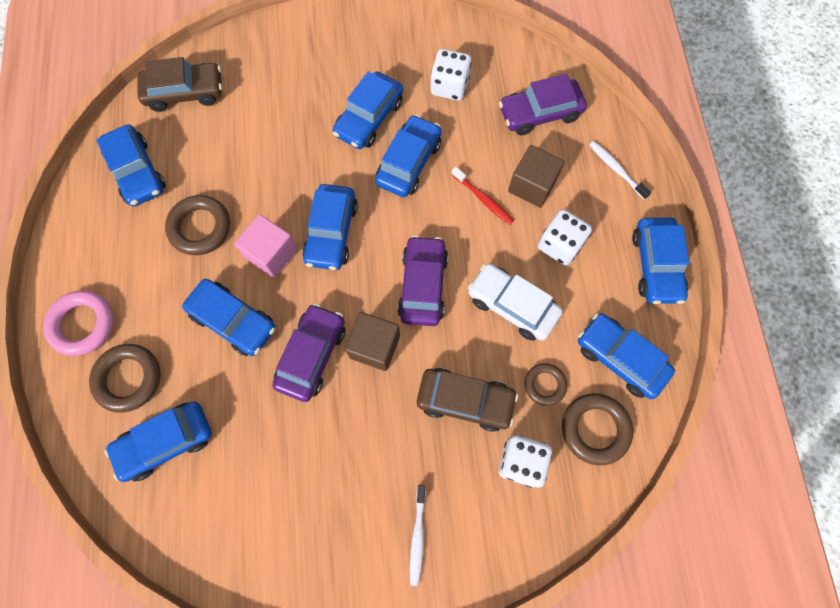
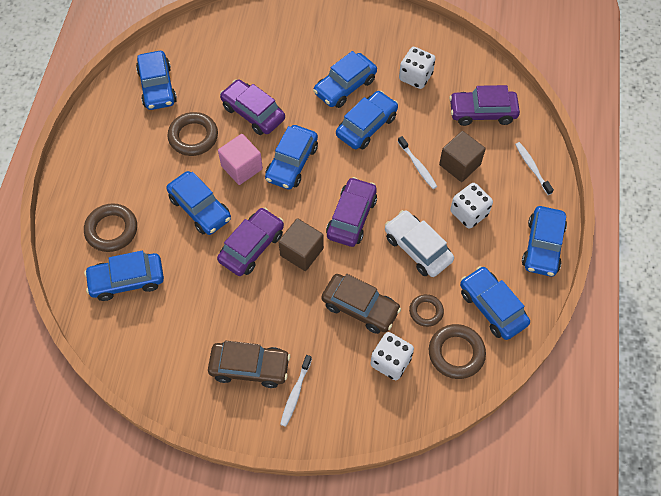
camera: 15 degrees right, 10 degrees down
(82, 324) = (88, 184): pink ring -> none
(185, 92) = (208, 37): brown car -> brown car (250, 367)
(266, 178) = (253, 113): none -> purple car
(483, 199) = (417, 166): red toothbrush -> white toothbrush

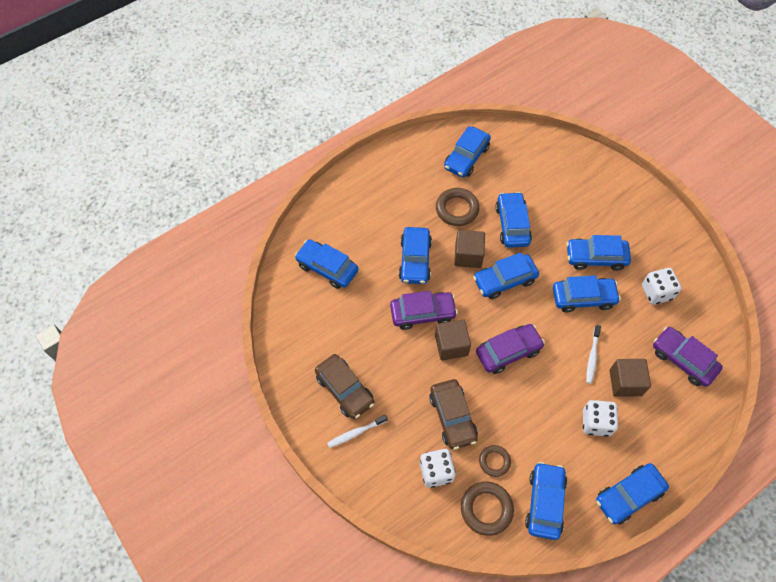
camera: 45 degrees right, 0 degrees up
(111, 230) = (349, 228): brown ring -> none
(242, 167) = (468, 255): pink cube -> brown cube
(253, 113) = (512, 225): purple car -> blue car
(417, 248) = (533, 413): white car -> none
(532, 168) = (680, 433): white toothbrush -> none

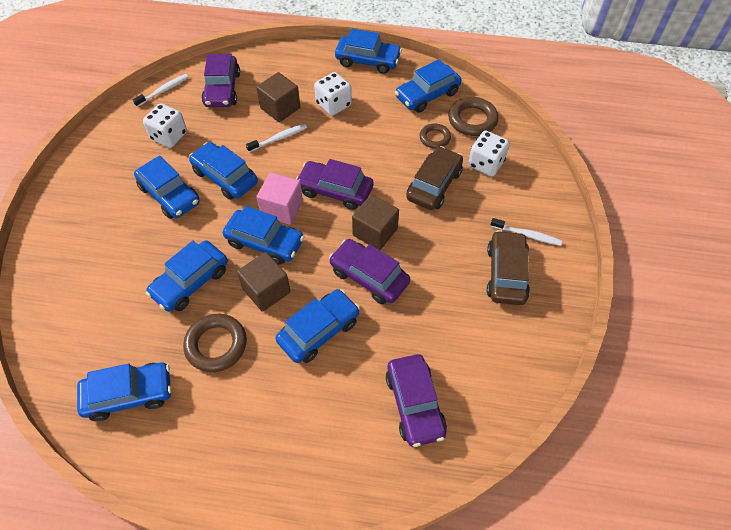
camera: 135 degrees left, 5 degrees down
(327, 268) = (415, 404): blue car -> purple car
(523, 309) = (282, 208): none -> pink cube
(715, 320) = (163, 90): none -> white toothbrush

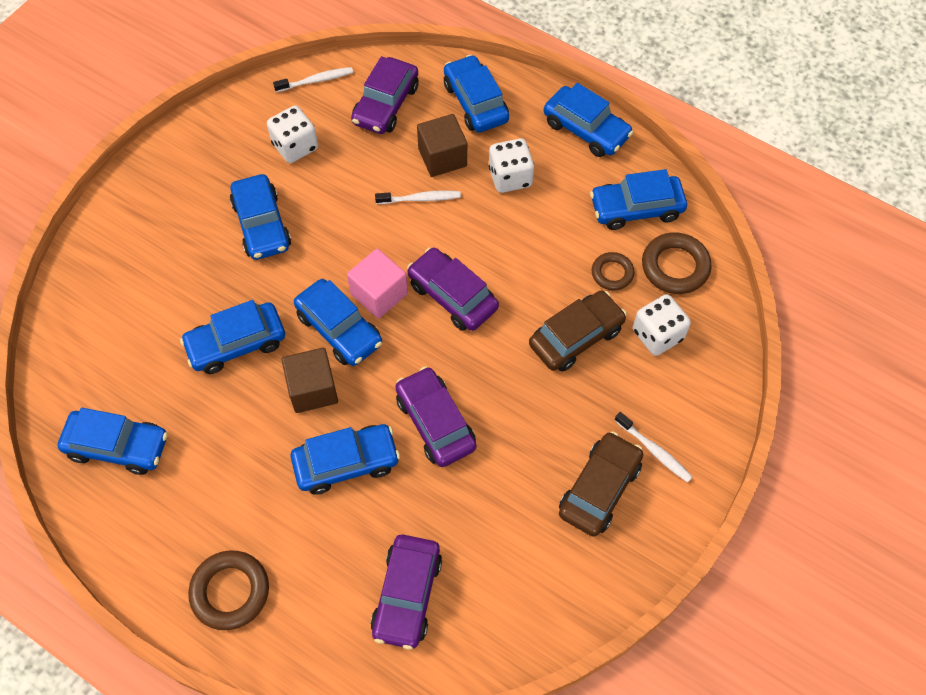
camera: 25 degrees right, 5 degrees up
(216, 345) = (229, 430): brown ring -> brown ring (230, 592)
(225, 177) = (334, 226): blue car -> blue car (475, 102)
(375, 232) = (471, 369): brown cube -> none

